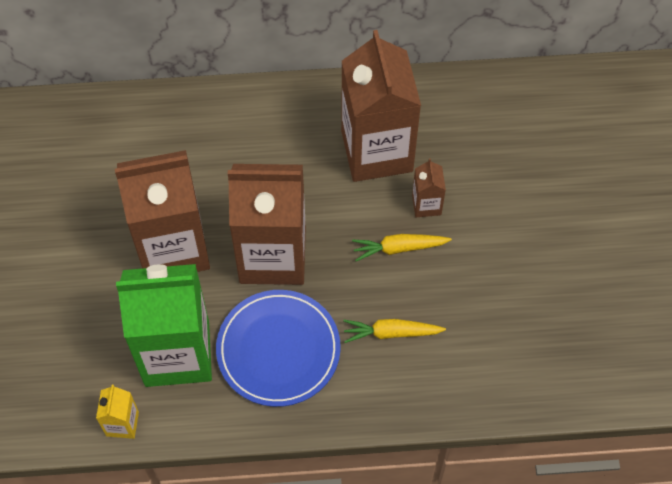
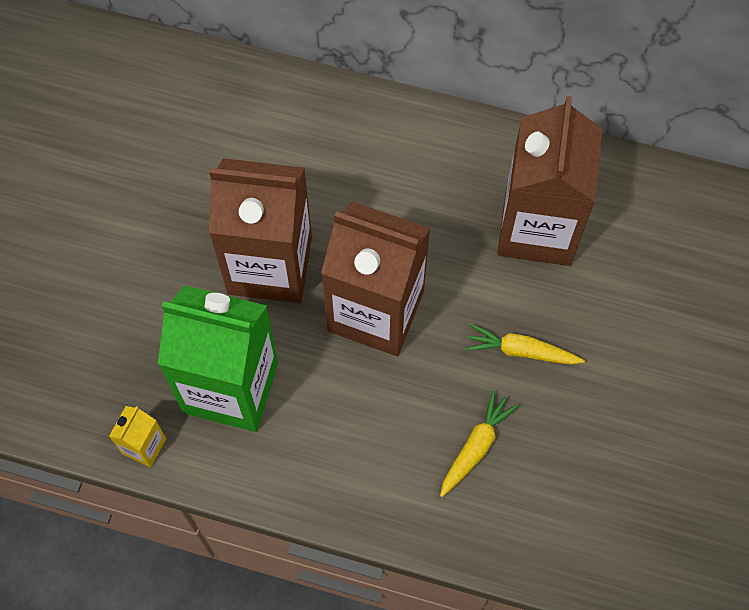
camera: 20 degrees right, 5 degrees up
(278, 350) = (342, 422): blue plate -> none
(391, 333) = (476, 447): yellow carrot -> yellow carrot turned 105 degrees clockwise
(426, 205) = (571, 310): brown carton -> none

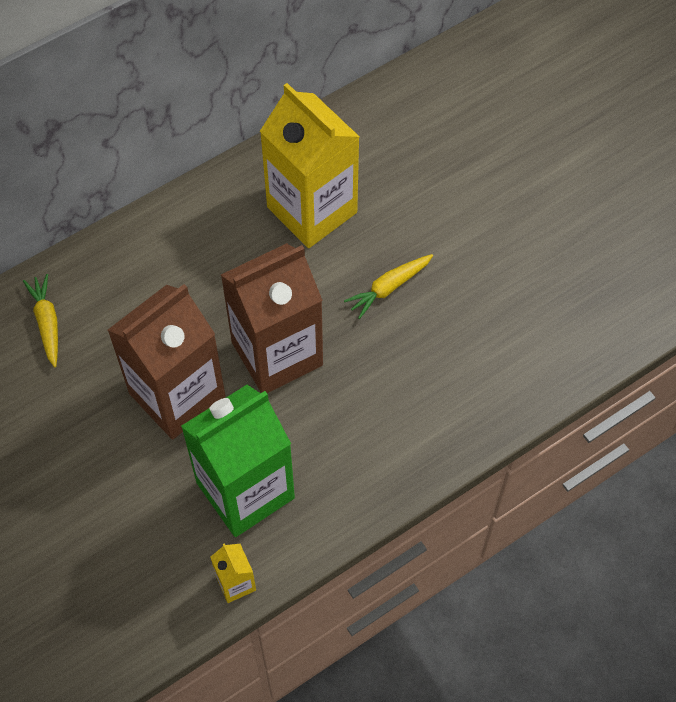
camera: 50 degrees left, 5 degrees down
(476, 447) = (430, 367): yellow carrot -> yellow carrot (47, 323)
(537, 228) = (312, 210): brown carton -> yellow carton

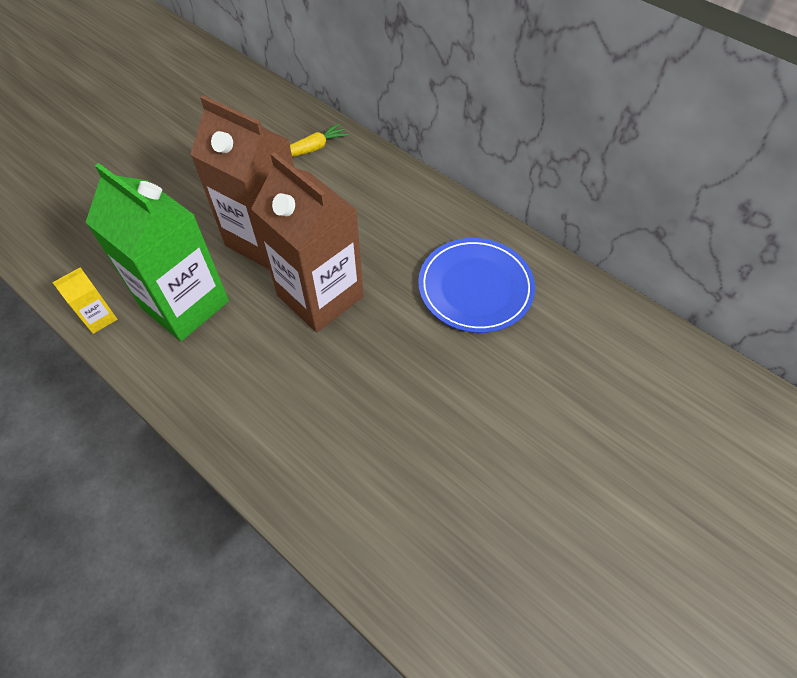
camera: 75 degrees right, 5 degrees down
(312, 210) = (475, 288): yellow carton -> blue plate
(389, 287) = (414, 368): yellow carrot -> none

